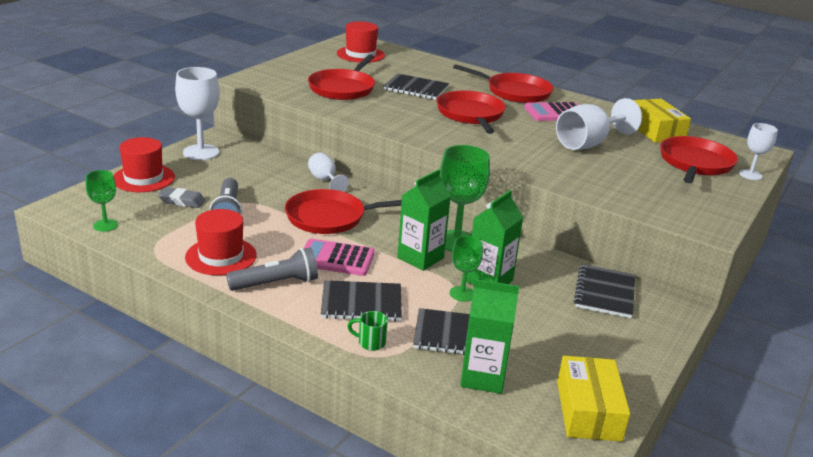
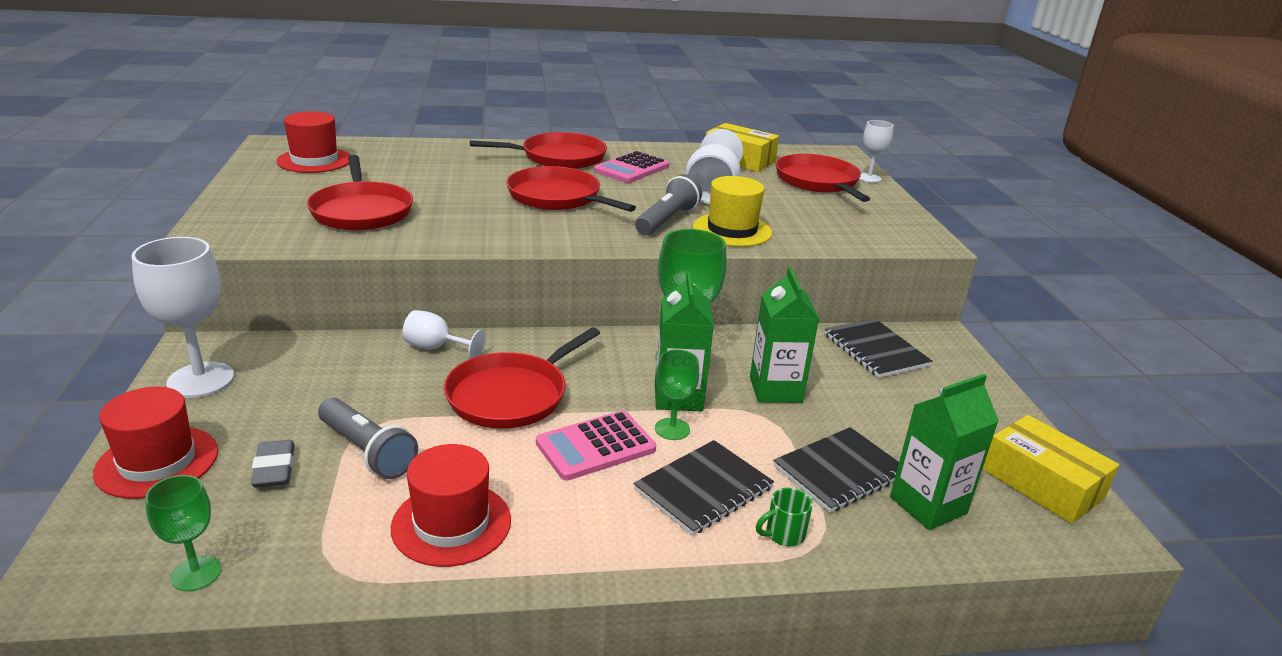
camera: 40 degrees left, 0 degrees up
(182, 201) = (274, 469): grey eraser -> grey eraser turned 75 degrees counterclockwise
(276, 283) = (577, 521): grey flashlight -> grey flashlight (667, 220)
(416, 88) = (450, 184): black notebook -> none
(462, 294) = (775, 418): green goblet -> green goblet (672, 429)
(557, 169) = (732, 230): none -> yellow hat

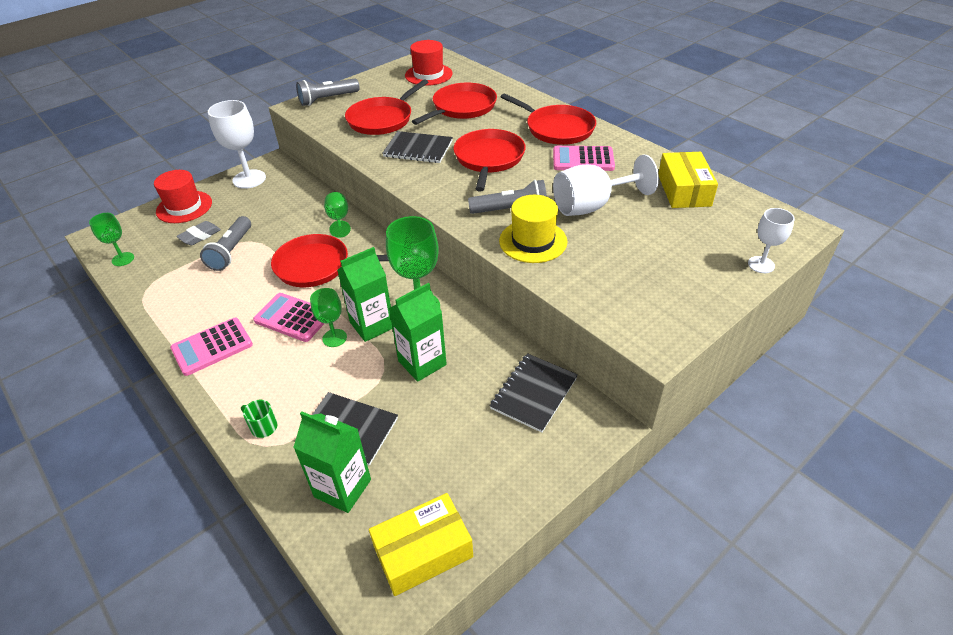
camera: 60 degrees right, 15 degrees up
(231, 220) = (327, 99): none -> grey flashlight
(436, 348) = (339, 219): white goblet -> green goblet
(451, 523) = (195, 304): red hat -> none
(575, 534) = (212, 347): none -> pink calculator
(703, 489) = (284, 376): black notebook -> black notebook (418, 149)
(818, 182) = (701, 242): red pan -> red pan (462, 107)
(1042, 483) = (423, 552): yellow box -> yellow box turned 45 degrees clockwise

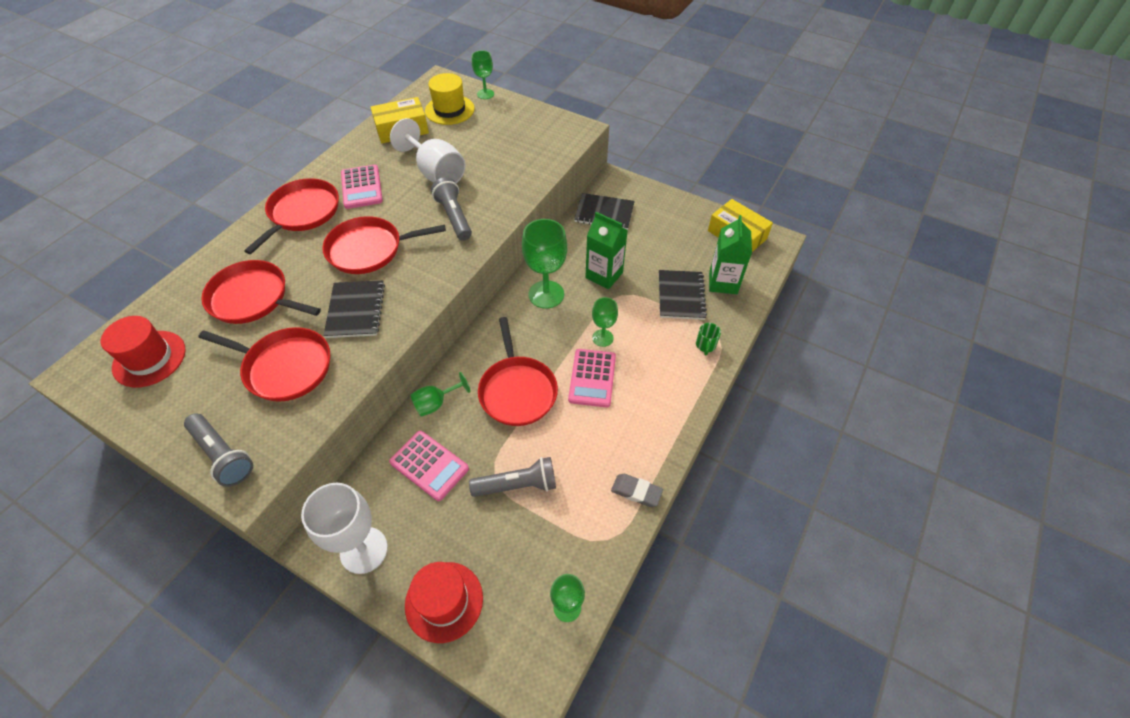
camera: 110 degrees left, 10 degrees up
(200, 236) = (499, 539): grey eraser -> grey eraser (636, 492)
(212, 347) = (651, 424): pink calculator -> pink calculator (429, 465)
(372, 325) = (578, 318): green carton -> none
(533, 241) = (494, 196): yellow hat -> yellow hat (449, 110)
(761, 265) = (485, 94): white goblet -> green goblet

